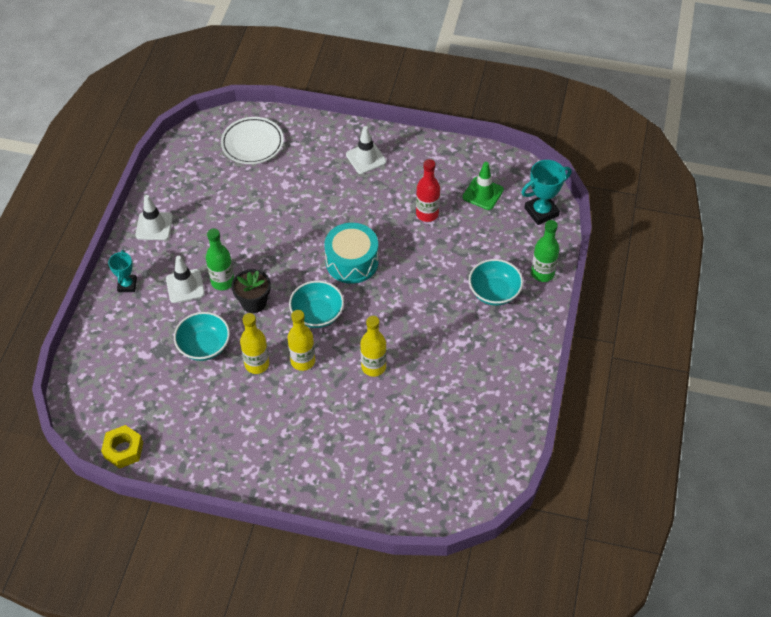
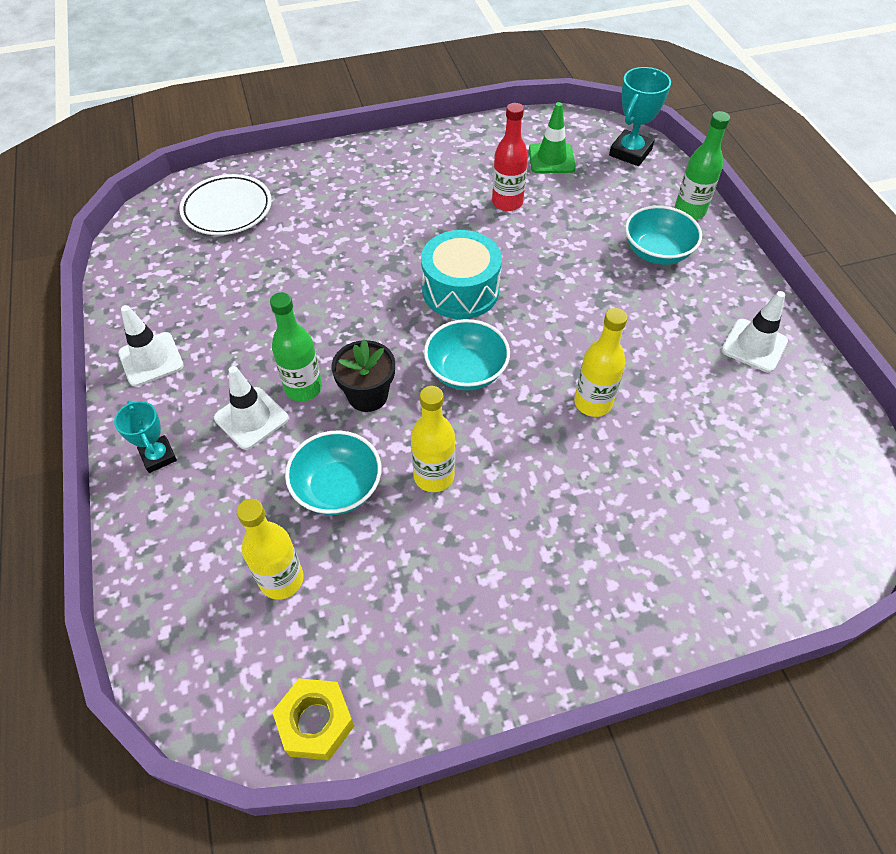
camera: 30 degrees left, 0 degrees up
(303, 361) = (494, 440): yellow bottle -> yellow bottle (281, 579)
(366, 158) = (386, 173): white traffic cone -> white traffic cone (754, 346)

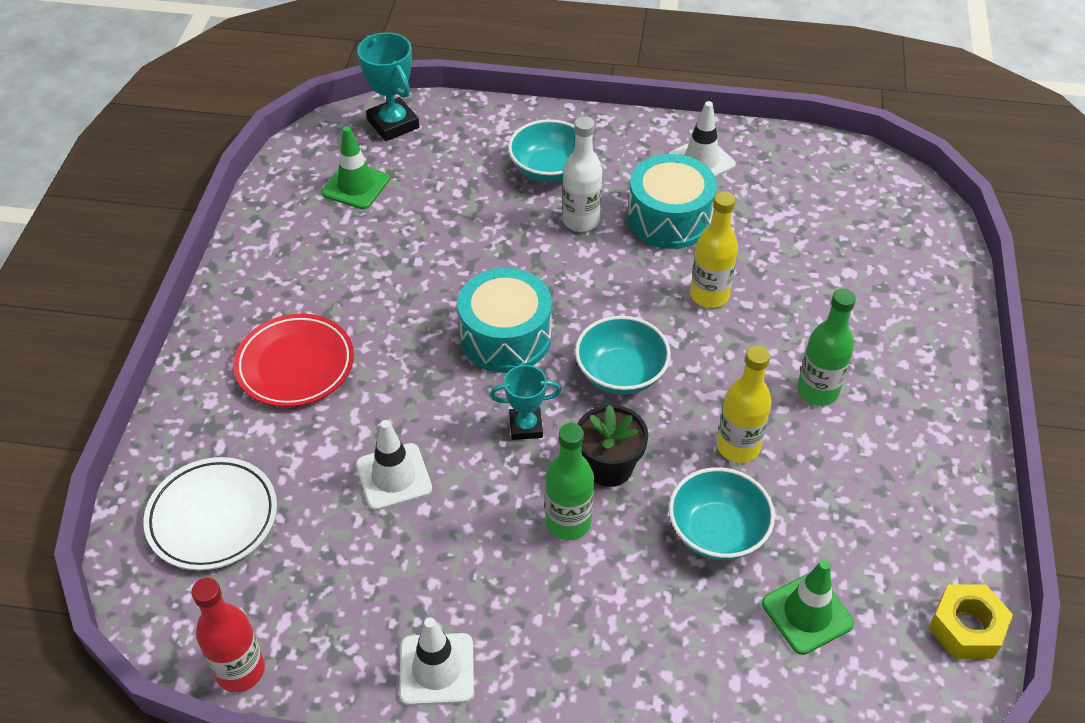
camera: 65 degrees left, 5 degrees down
(158, 456) = (596, 694): turquoise trophy -> turquoise trophy (526, 426)
(251, 418) = (586, 585): white traffic cone -> white traffic cone (394, 477)
(281, 579) = (807, 613): yellow bottle -> green traffic cone
(368, 195) = (295, 365): none -> red plate
(507, 202) = (398, 248): red bottle -> red bottle (240, 670)
(615, 291) = (581, 220): none -> white bottle
(663, 346) = (669, 218): none -> turquoise drum
(689, 211) = (509, 122): green bottle -> green bottle (817, 391)

